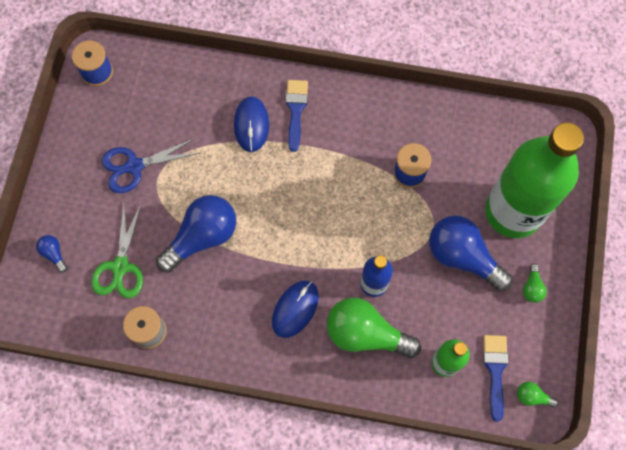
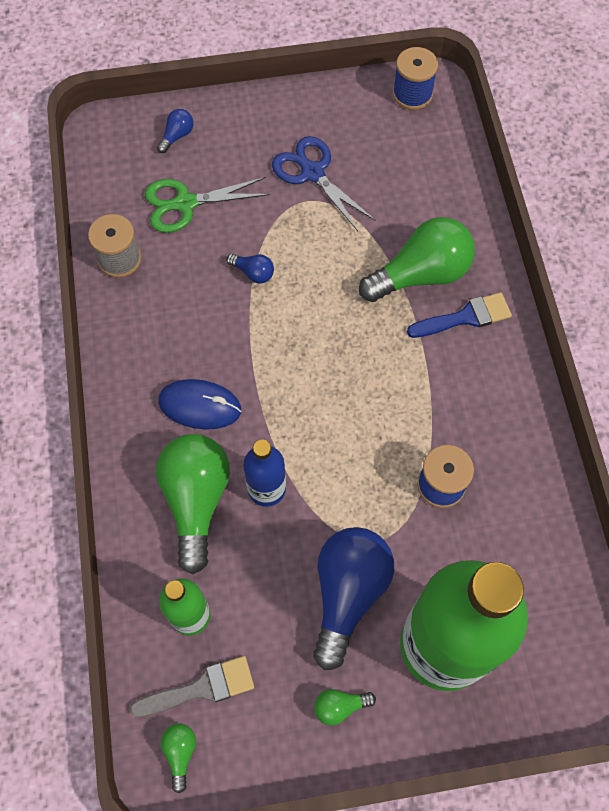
camera: 70 degrees right, 5 degrees down
(202, 237) = (253, 273): blue light bulb -> blue light bulb, size x0.44
(251, 125) = (421, 274): blue mouse -> green light bulb
(495, 371) = (200, 688): blue brush -> grey brush

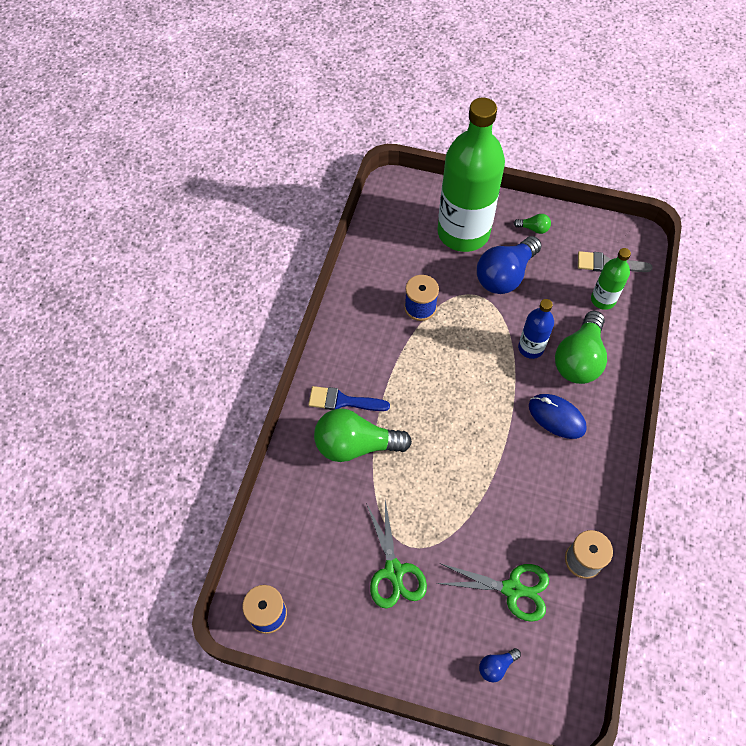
camera: 155 degrees left, 5 degrees down
(180, 753) = (628, 241): green light bulb -> none
(253, 273) = (480, 501): blue light bulb -> none
(312, 173) = (394, 571): blue scissors -> green scissors

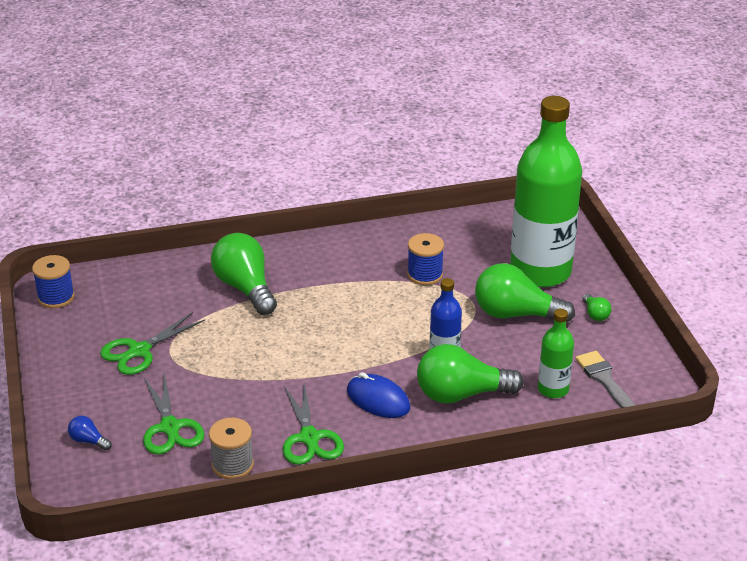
camera: 60 degrees right, 25 degrees down
(343, 401) = (284, 266): blue brush -> none
(505, 275) = (516, 314): blue light bulb -> green light bulb
(556, 417) = (378, 400): blue mouse -> blue mouse turned 60 degrees counterclockwise
(577, 487) = (309, 438): none -> green scissors

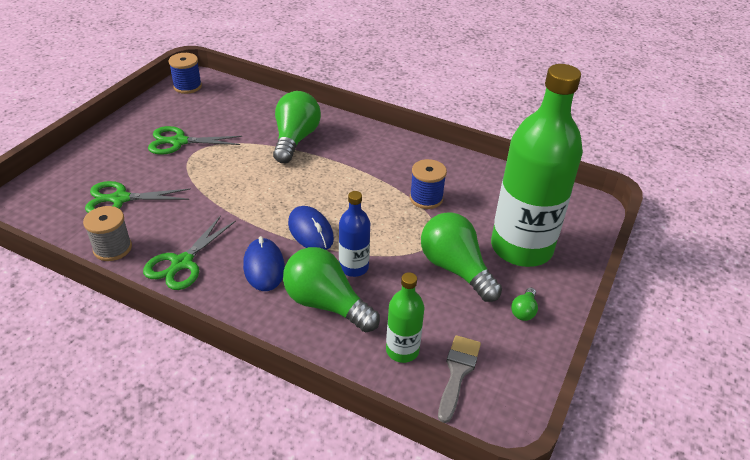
camera: 40 degrees right, 5 degrees up
(88, 441) = (70, 178): blue light bulb -> none
(170, 427) = (120, 199): green scissors -> green scissors turned 60 degrees clockwise
(373, 353) = (310, 231): none -> blue mouse

